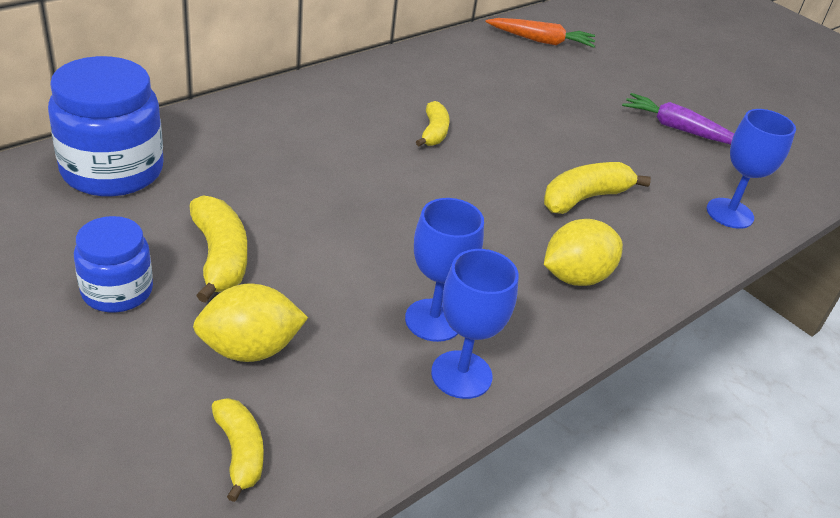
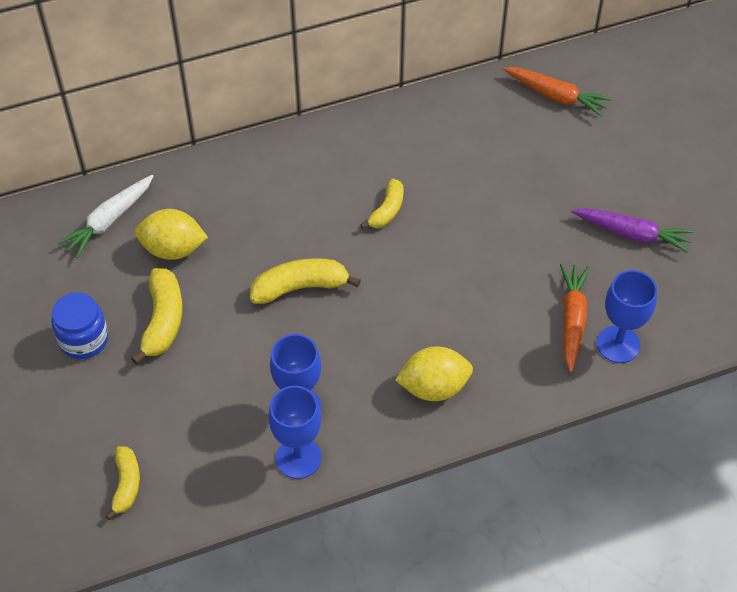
camera: 25 degrees right, 15 degrees up
(112, 170) = (109, 221): blue jar -> white carrot
(250, 349) = (158, 406): yellow lemon -> yellow lemon (173, 249)
(584, 198) = (488, 306): yellow banana -> yellow banana (300, 287)
(673, 199) = (572, 320): none -> orange carrot
(677, 128) = (632, 234): purple carrot -> purple carrot turned 150 degrees clockwise

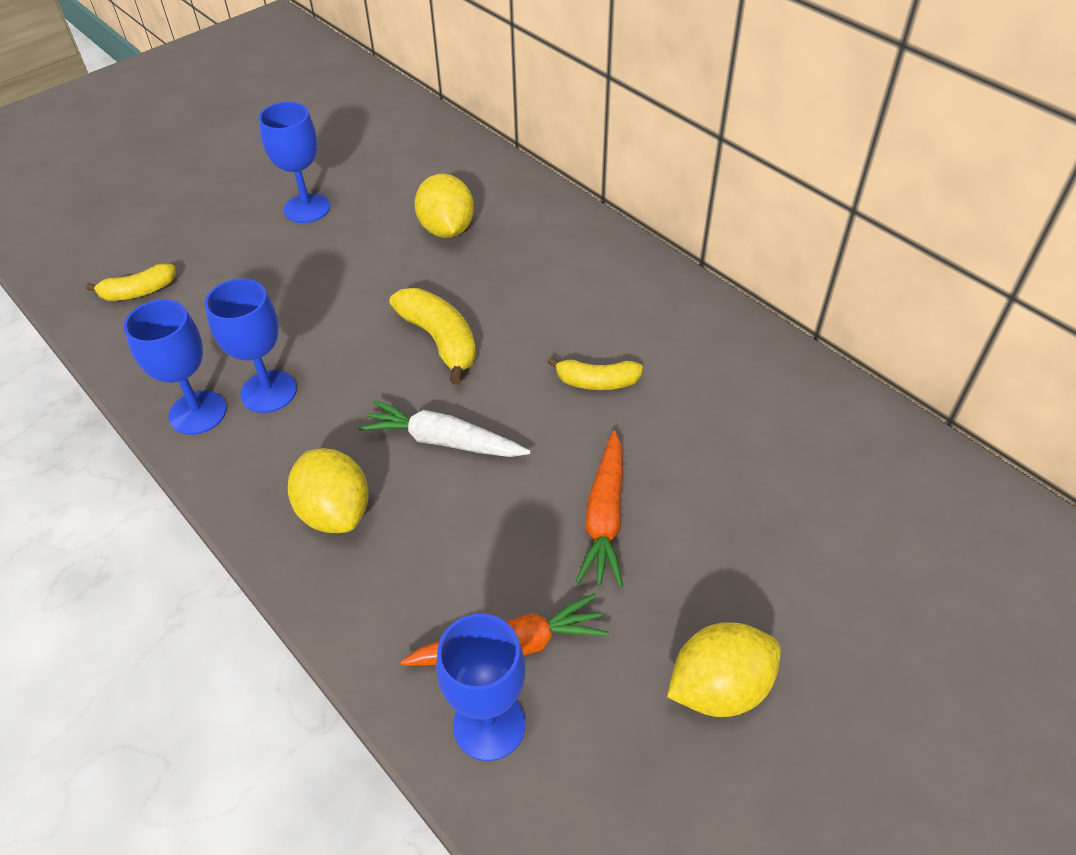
camera: 70 degrees right, 5 degrees down
(84, 339) = (307, 208): blue jar -> blue goblet
(109, 221) = (461, 177): white carrot -> white carrot (443, 441)
(163, 321) = (350, 252): yellow banana -> none
(556, 96) = (926, 507): orange carrot -> orange carrot (605, 517)
(632, 234) = (719, 688): purple carrot -> yellow lemon

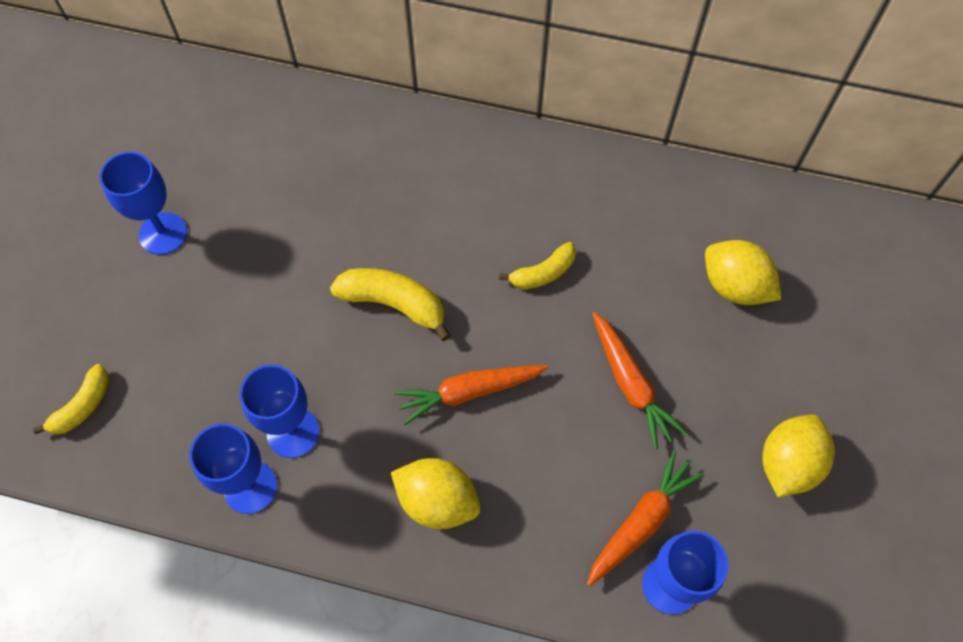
camera: 35 degrees left, 15 degrees up
(443, 441) = (469, 392): white carrot -> orange carrot
(447, 229) = (310, 190): yellow lemon -> yellow lemon (734, 286)

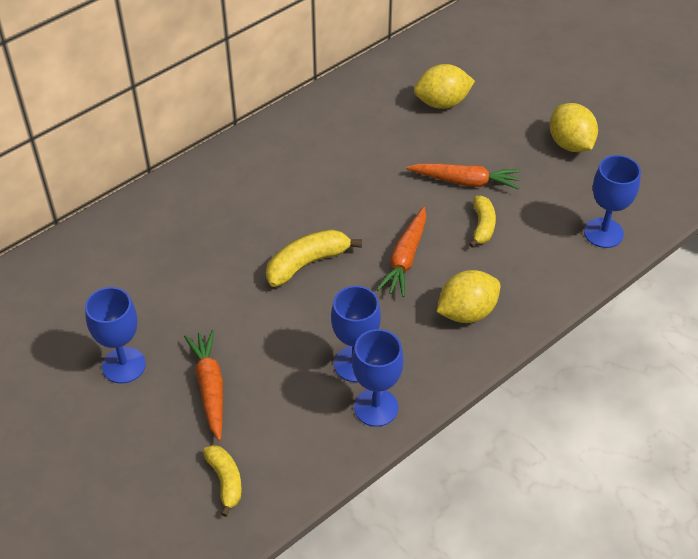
camera: 55 degrees left, 15 degrees down
(543, 273) = (354, 180): yellow banana -> yellow banana (482, 226)
(641, 521) = (555, 224): orange carrot -> orange carrot (210, 387)

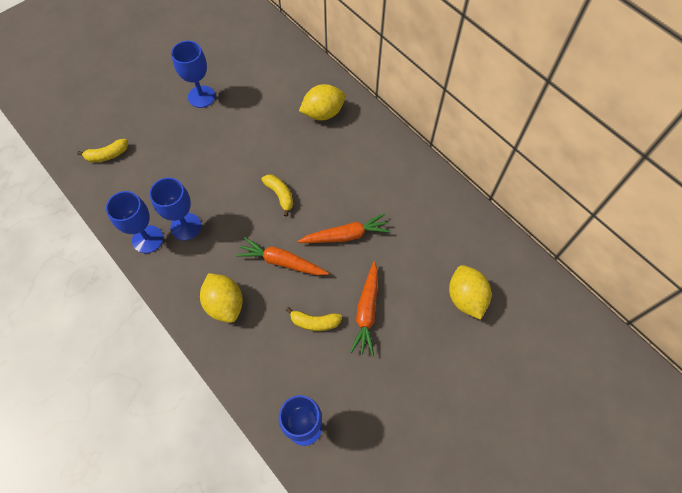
camera: 90 degrees right, 15 degrees up
(210, 387) = (178, 142): orange carrot -> orange carrot (346, 235)
(307, 263) = (280, 195): yellow banana -> yellow banana, size x0.66
(570, 144) = (418, 410): yellow lemon -> yellow lemon (323, 113)

